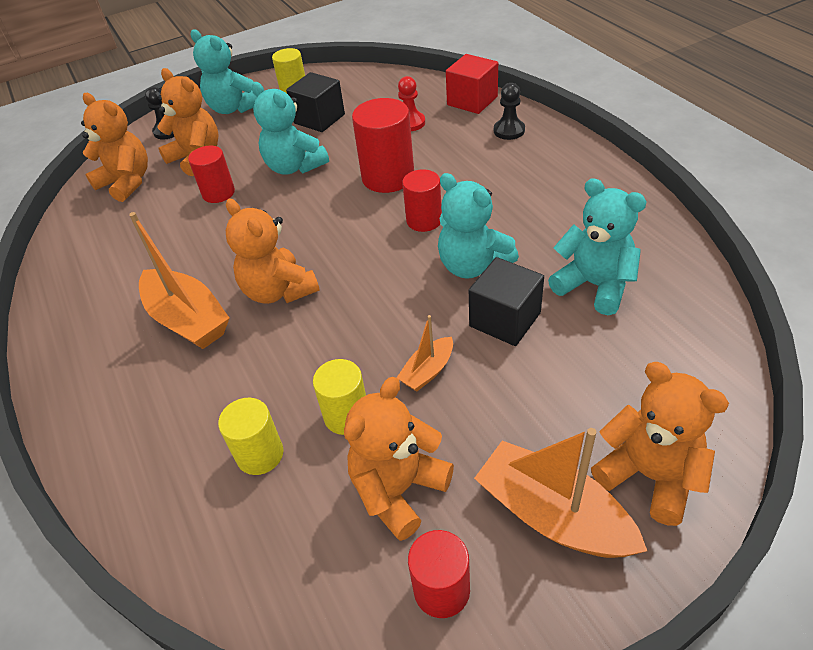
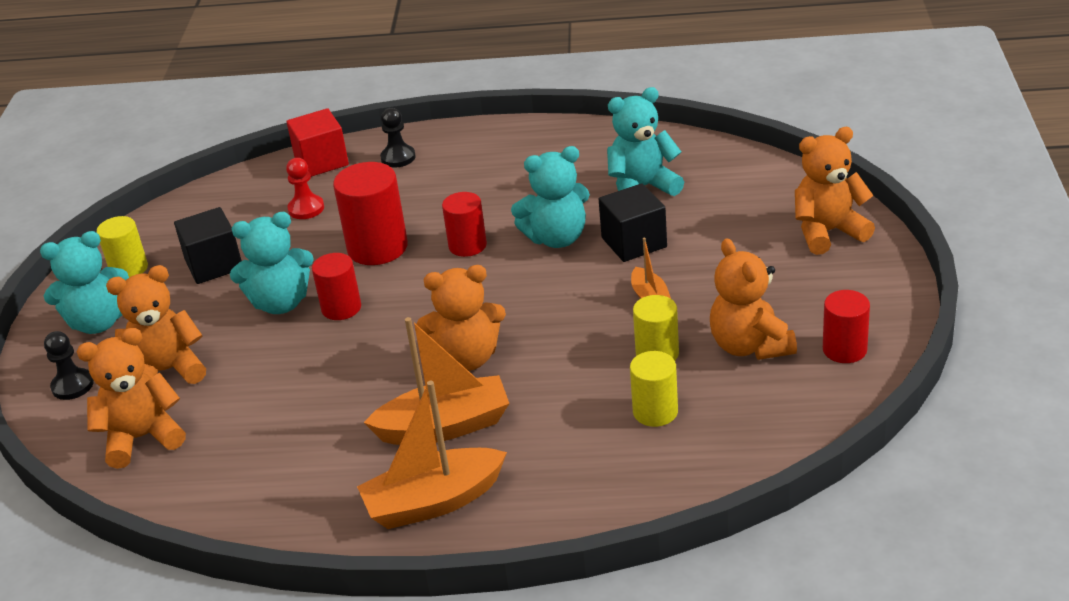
camera: 60 degrees left, 10 degrees down
(218, 193) = (259, 367): red cylinder -> red cylinder (341, 308)
(553, 515) = (826, 282): orange boat -> orange boat (434, 501)

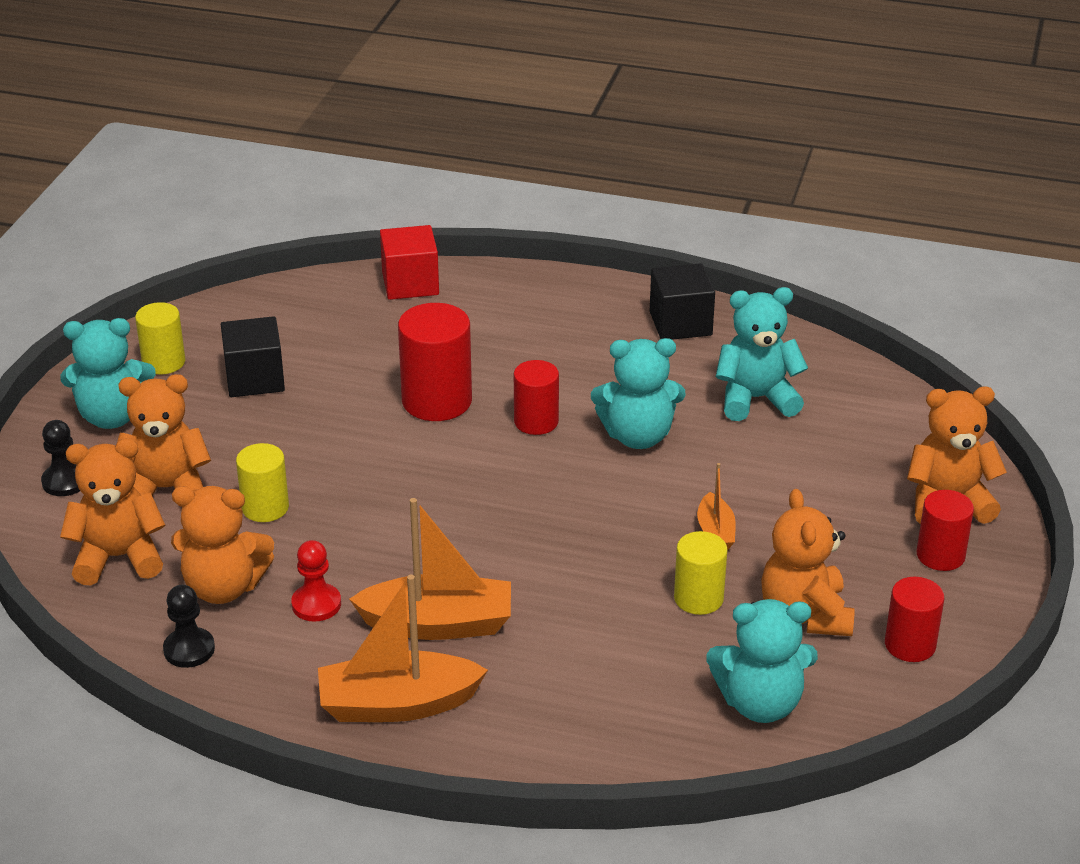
camera: 10 degrees right, 0 degrees up
(281, 303) = (311, 440): turquoise teddy bear -> turquoise teddy bear (760, 703)
(306, 208) = (375, 336): red pawn -> red pawn (316, 604)
(341, 308) = (374, 462): red cylinder -> red cylinder (940, 555)
(398, 158) = (496, 298): black pawn -> black pawn (189, 649)
(467, 358) = (489, 552): orange teddy bear -> orange teddy bear (224, 587)
(634, 242) = (722, 462): black cube -> black cube (680, 323)
(655, 412) = (671, 664): yellow cylinder -> yellow cylinder (265, 507)

